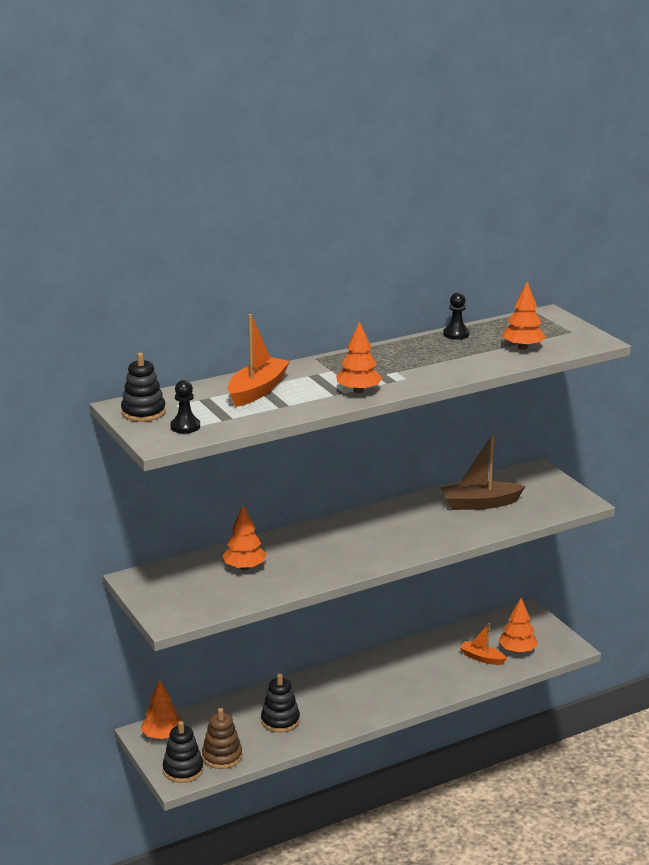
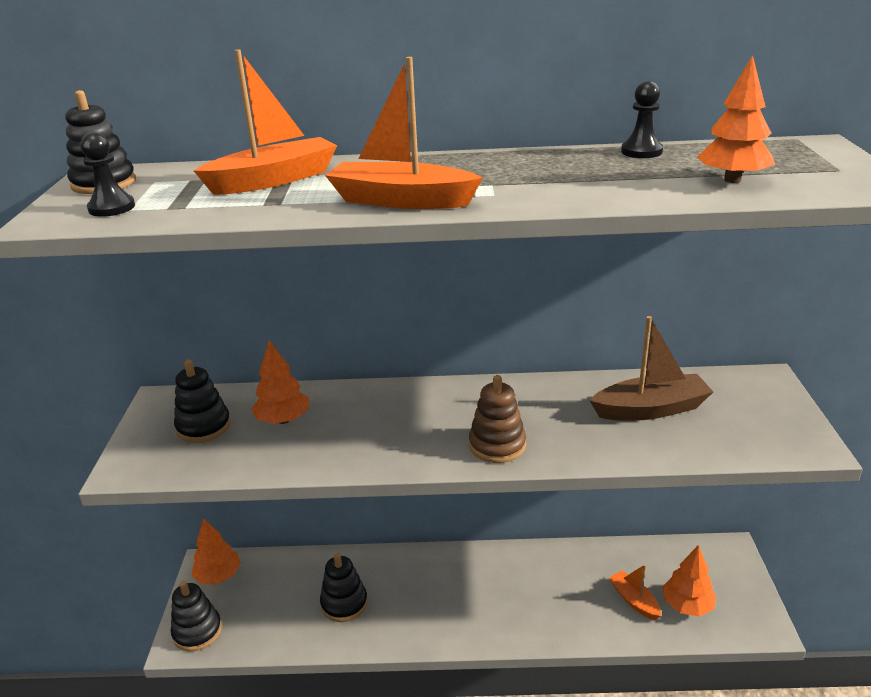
camera: 30 degrees right, 5 degrees up
(191, 585) = (203, 427): none -> black stacking toy
(222, 756) = (248, 629): brown stacking toy -> brown stacking toy (497, 445)
(358, 391) = (401, 201): orange tree -> orange boat
(480, 504) = (650, 409): brown boat -> brown boat turned 150 degrees clockwise

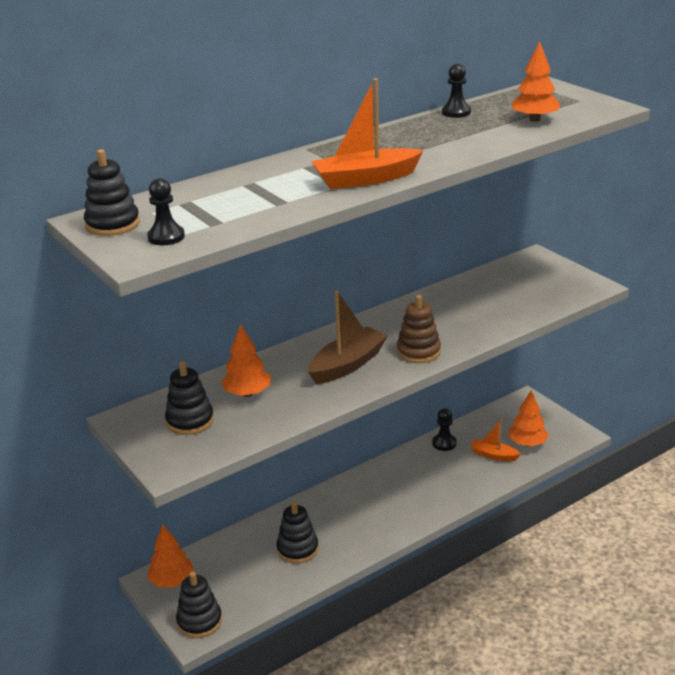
camera: 35 degrees left, 0 degrees up
(273, 180) = (246, 188): orange boat -> none
(591, 558) = (444, 443): none -> black pawn
(650, 409) = (487, 297): brown boat -> brown boat (347, 365)

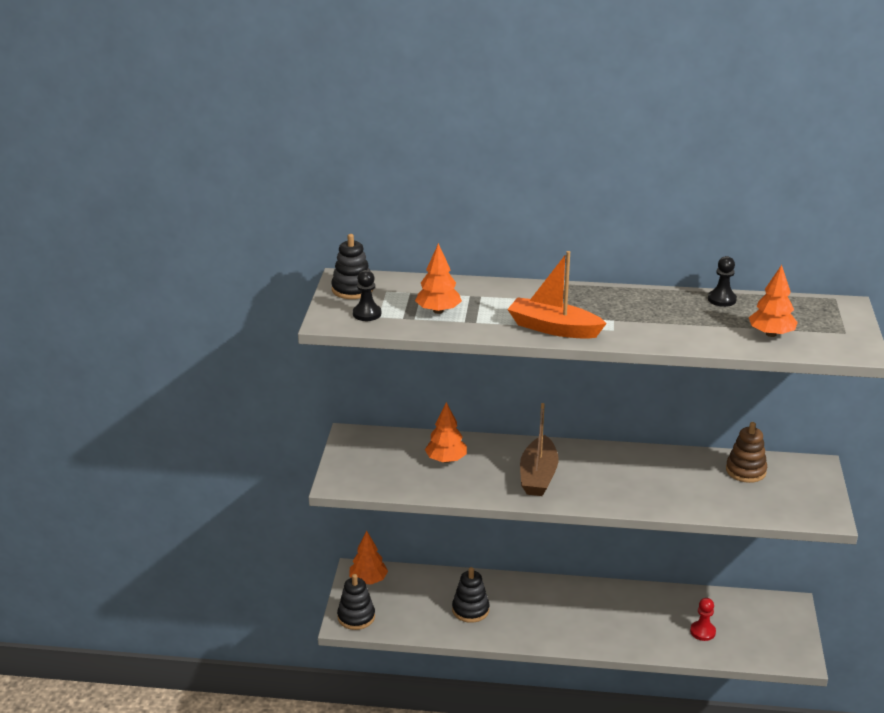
camera: 40 degrees right, 0 degrees up
(190, 421) = (387, 459): black stacking toy -> none
(347, 365) = (538, 476): brown boat -> brown boat turned 105 degrees clockwise
(418, 351) = (602, 494): brown stacking toy -> brown stacking toy (745, 471)
(444, 443) = (674, 599): black pawn -> none
(493, 455) = (702, 632): orange boat -> red pawn
(527, 443) = (744, 639): orange tree -> orange tree (438, 311)

